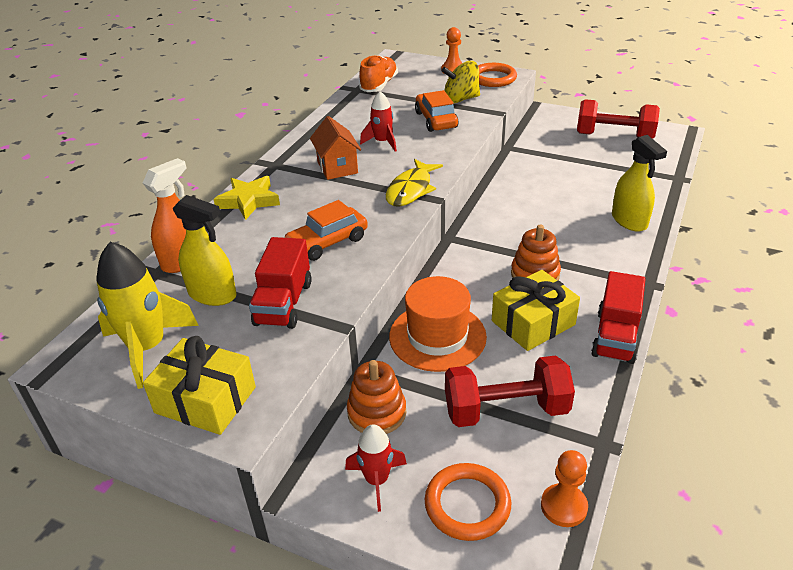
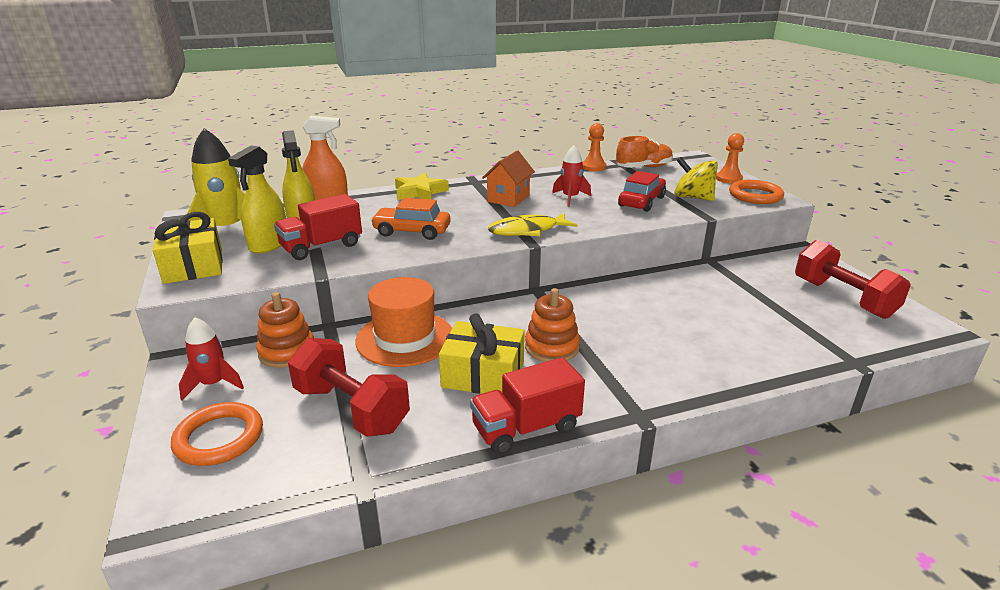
camera: 45 degrees right, 10 degrees down
(436, 120) = (641, 201): orange car -> red car
(563, 506) = (257, 493): orange pawn -> orange pawn (593, 167)
(629, 221) = (721, 363): yellow spray bottle -> yellow spray bottle (269, 244)

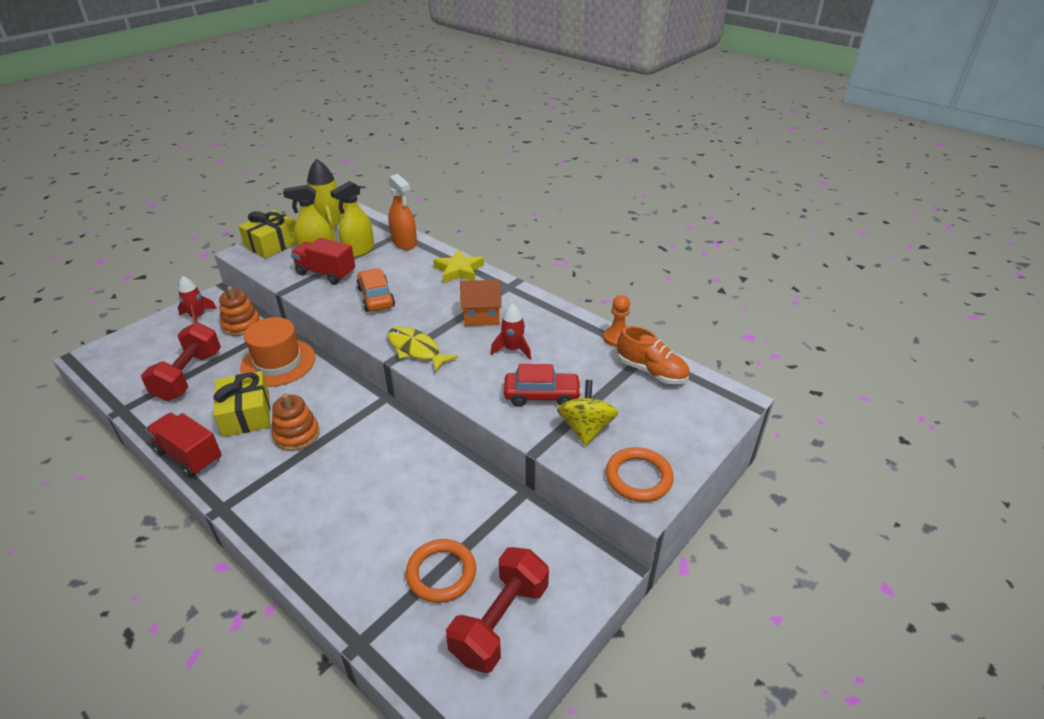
camera: 60 degrees right, 10 degrees up
(219, 438) = (149, 344): orange ring -> orange ring (441, 573)
(728, 179) = (679, 445): orange pawn -> none

